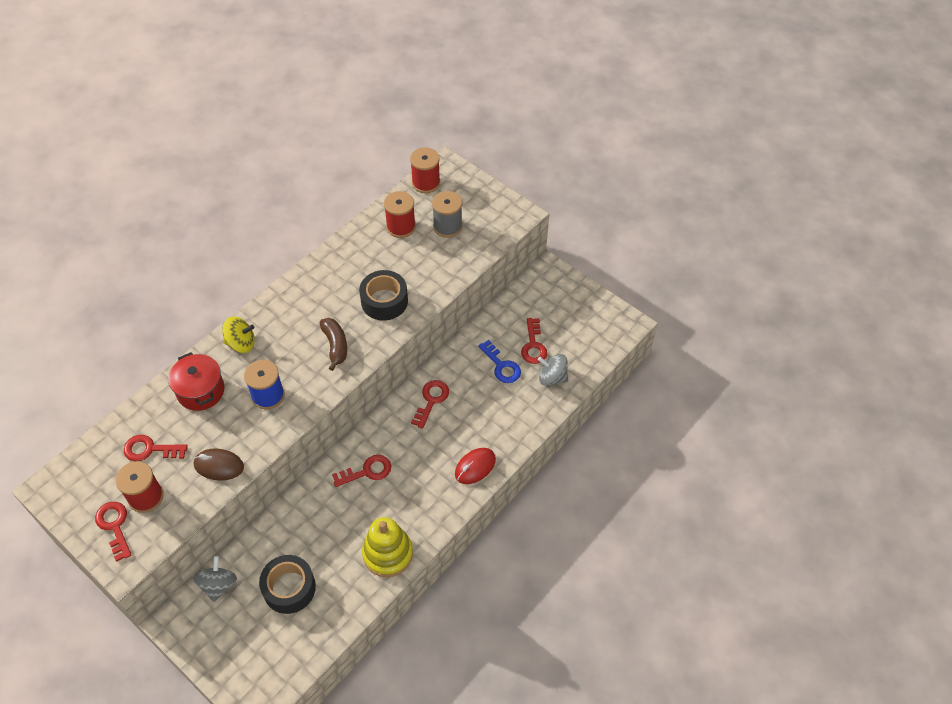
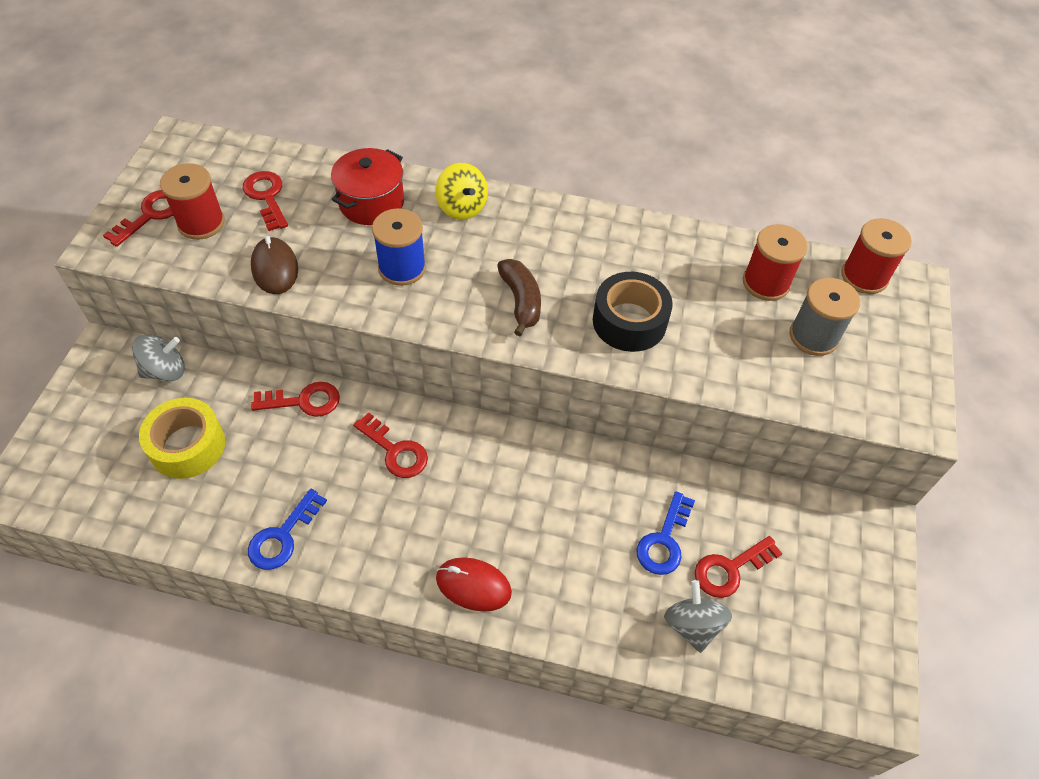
camera: 60 degrees right, 0 degrees up
(289, 588) = (187, 446): black tape -> yellow tape
(335, 345) = (521, 301): brown banana -> brown banana turned 60 degrees counterclockwise
(388, 553) = (282, 536): yellow stacking toy -> blue key
(431, 400) = (549, 475): red key -> red key (304, 401)

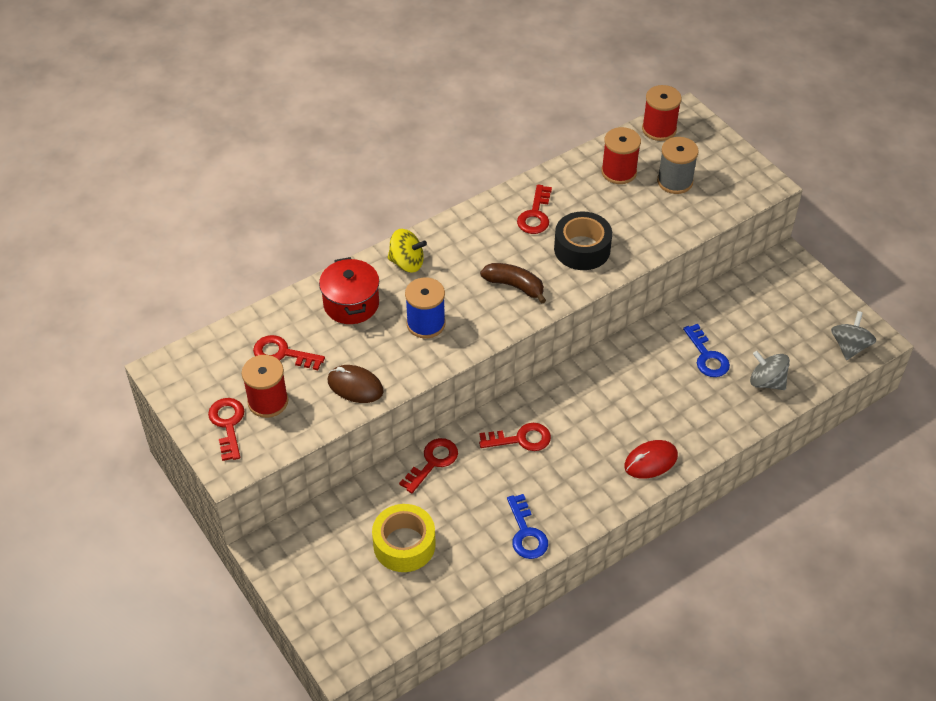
camera: 45 degrees left, 5 degrees down
(165, 371) = (325, 523): grey spinning top -> grey spinning top (849, 346)
(730, 569) = (751, 341): red key -> red key (535, 215)

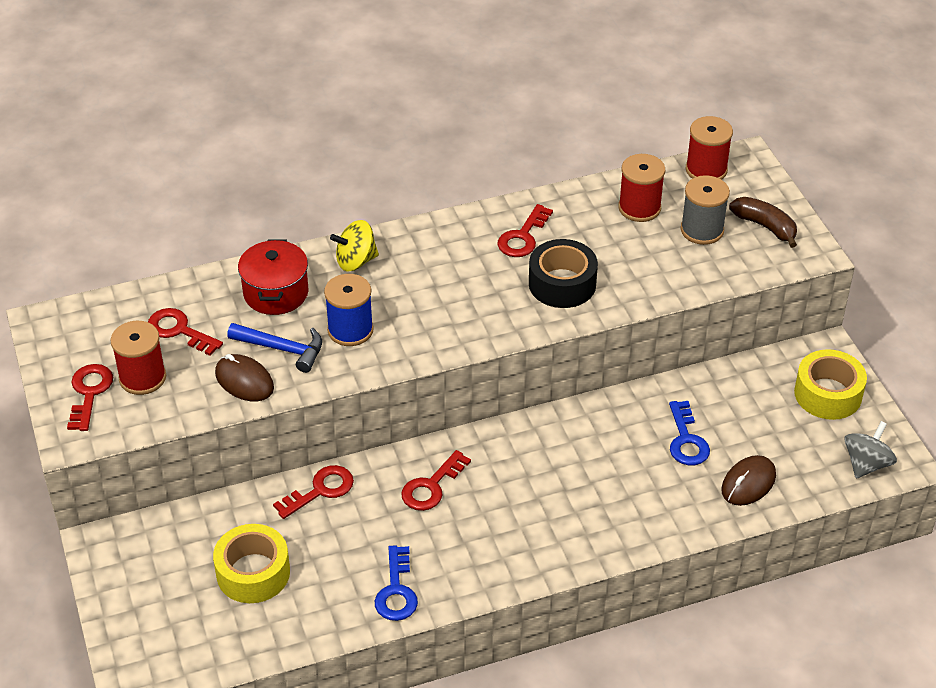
camera: 15 degrees right, 5 degrees down
(376, 352) = (283, 349): none -> blue hammer
(407, 263) = (356, 261): yellow spinning top -> yellow spinning top turned 135 degrees clockwise
(514, 286) = (467, 309): brown banana -> brown banana (765, 226)
(521, 439) = (431, 486): red key -> red key turned 120 degrees clockwise
(650, 461) = (573, 543): red mouse -> none
(767, 382) = (748, 483): grey spinning top -> brown mouse
(800, 295) = (828, 394): none -> yellow tape

